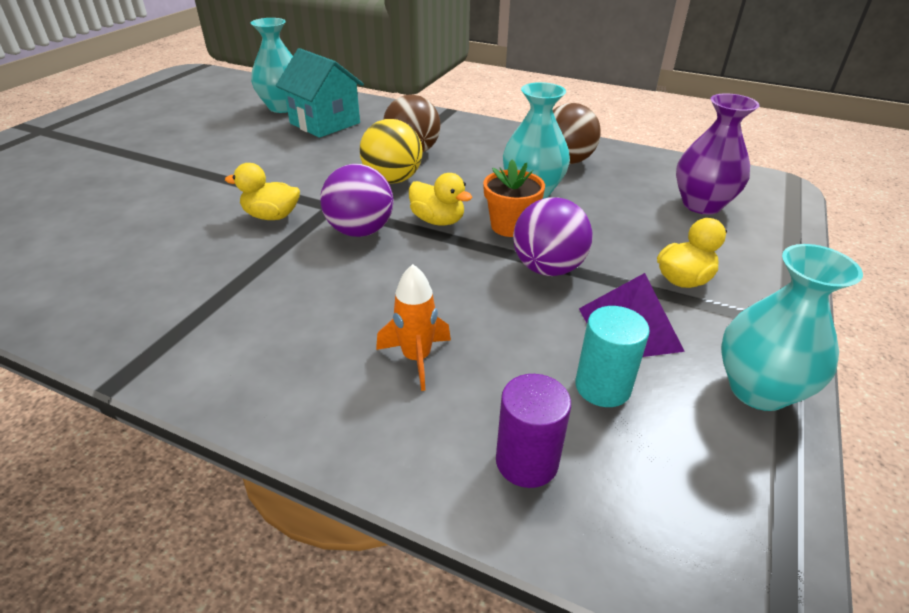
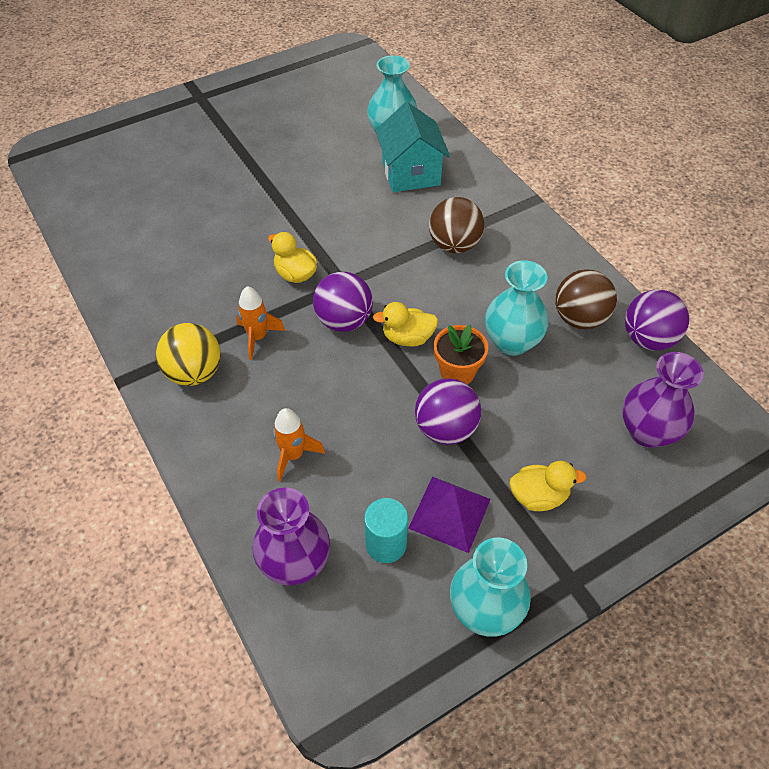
camera: 35 degrees right, 15 degrees up
(273, 277) = (258, 337): none -> orange rocket
(392, 179) = (411, 273): yellow ball -> yellow ball (194, 372)
(438, 220) = (407, 338): yellow duck -> yellow duck turned 105 degrees clockwise
(526, 461) = (295, 562): purple cylinder -> purple vase
(629, 155) = (648, 339): none -> purple ball

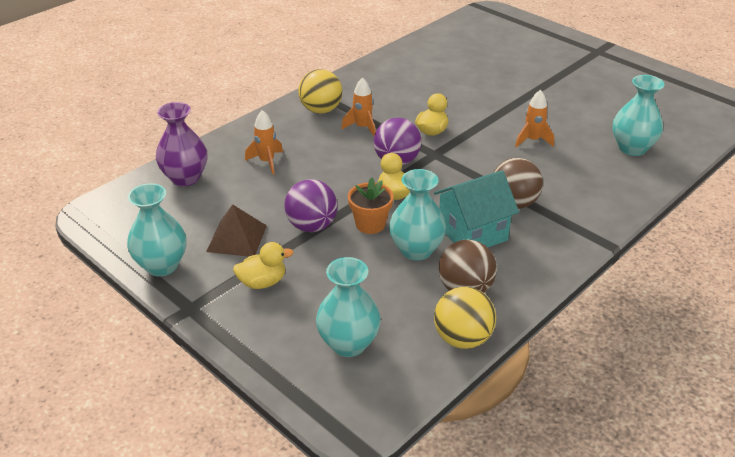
camera: 75 degrees right, 15 degrees down
(349, 198) = (532, 140): none -> orange rocket
(386, 544) = (205, 213): turquoise cylinder -> none
(411, 173) = (588, 166): turquoise house -> turquoise house (472, 233)
(449, 513) = (237, 238): purple pyramid -> brown pyramid
(538, 496) = (262, 282): yellow duck -> yellow duck turned 90 degrees counterclockwise
(647, 432) = (348, 344): purple vase -> turquoise vase
(648, 339) = (462, 338): purple ball -> yellow ball

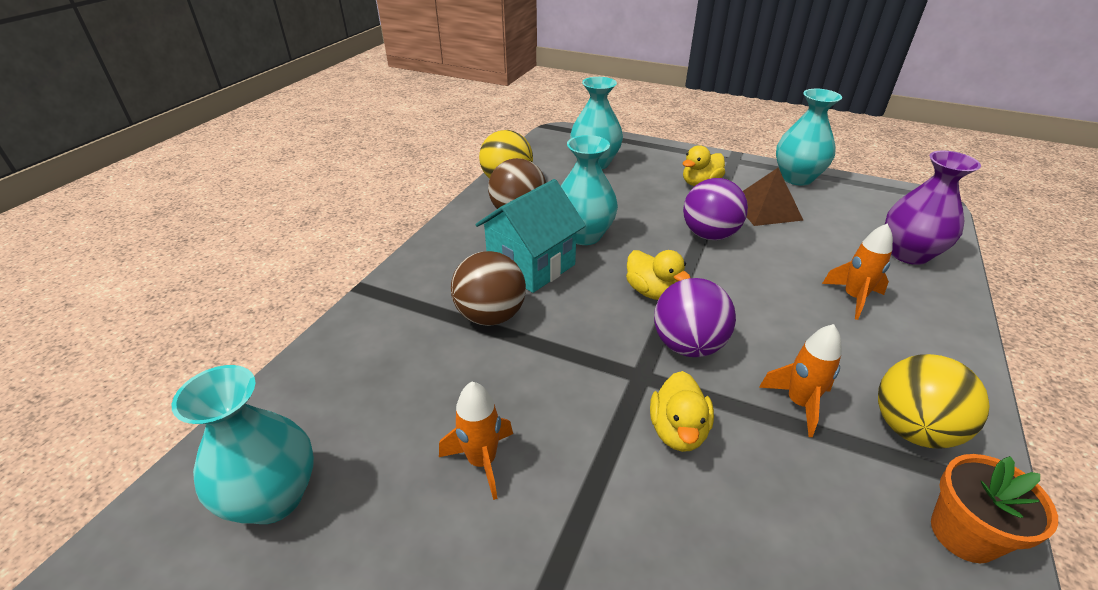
camera: 160 degrees right, 0 degrees up
(370, 224) = (650, 250): orange flower pot -> orange flower pot (963, 534)

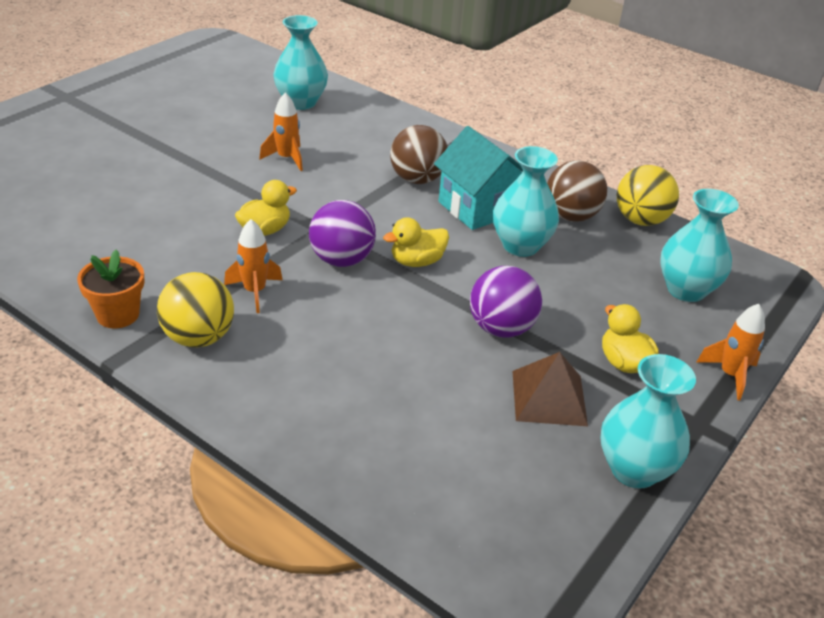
camera: 100 degrees right, 0 degrees up
(678, 431) = (265, 230): yellow duck -> yellow duck turned 120 degrees clockwise
(853, 298) = (356, 387): orange rocket -> orange rocket (730, 375)
(908, 254) = (416, 482): purple vase -> none

